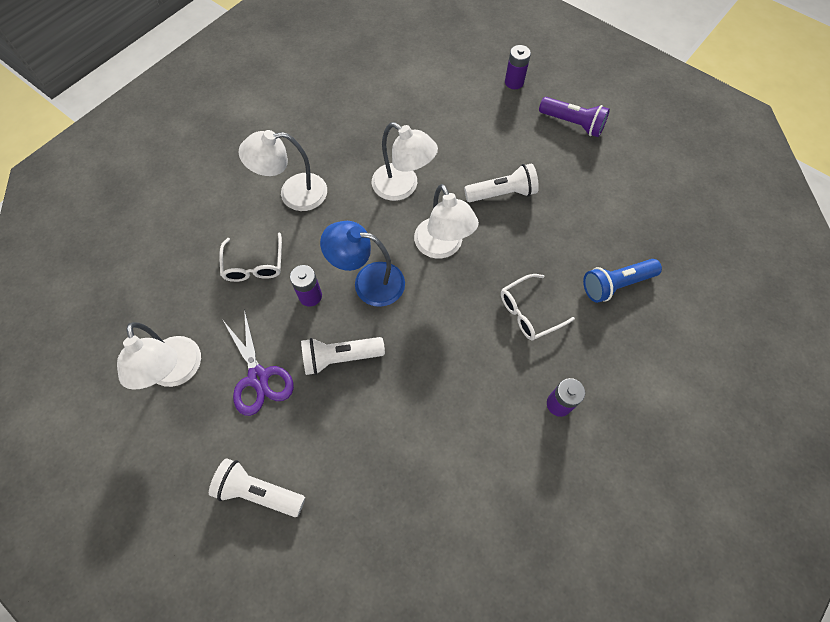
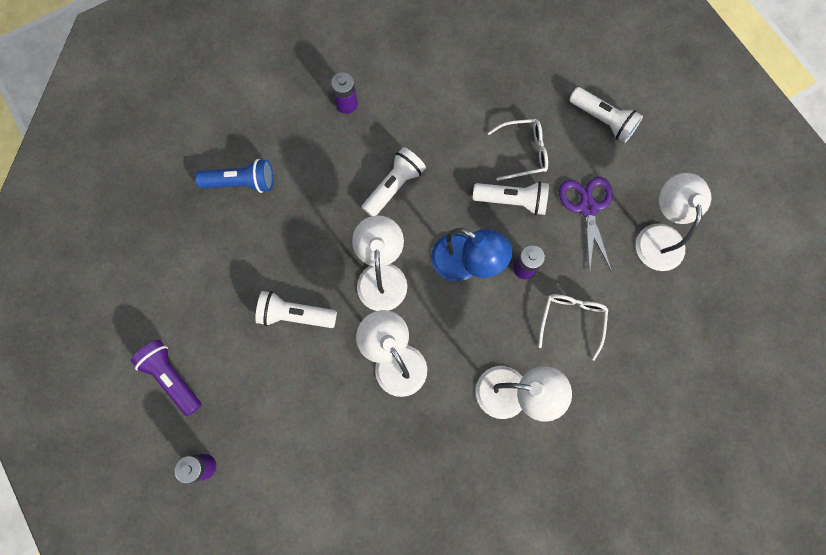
camera: 160 degrees left, 10 degrees up
(467, 331) = (394, 187): none -> white flashlight
(529, 312) = (332, 184): white glasses -> white glasses (523, 152)

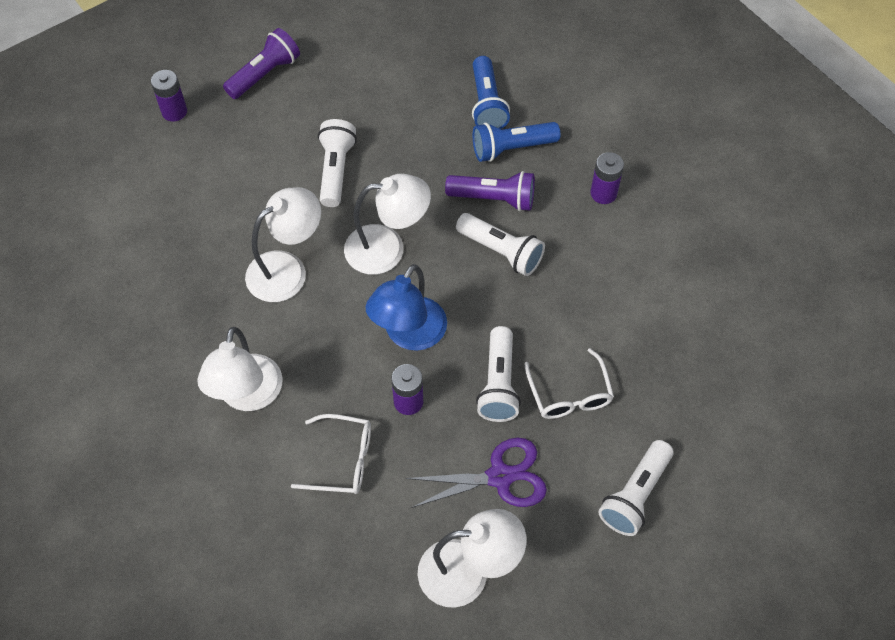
camera: 85 degrees right, 15 degrees down
(292, 167) = (512, 148): none -> blue flashlight
(342, 187) = (494, 199): none -> purple flashlight

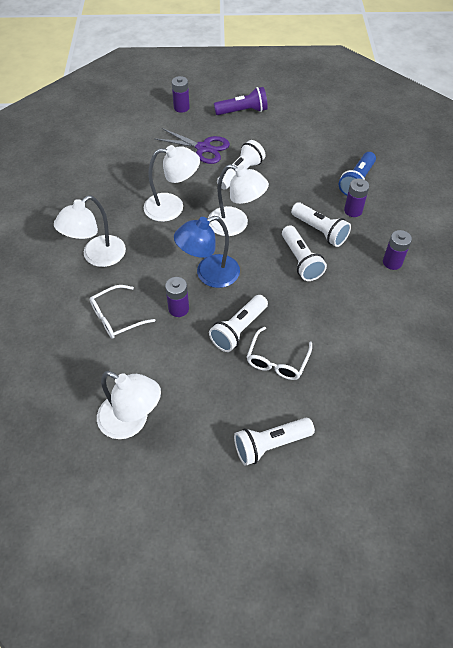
camera: 35 degrees right, 5 degrees down
(342, 460) = (116, 317): white glasses -> white glasses turned 105 degrees clockwise
(494, 199) = (319, 231): purple flashlight -> white flashlight
(500, 476) = (196, 380): purple scissors -> purple scissors (203, 148)
(512, 148) = (353, 210): blue flashlight -> purple battery

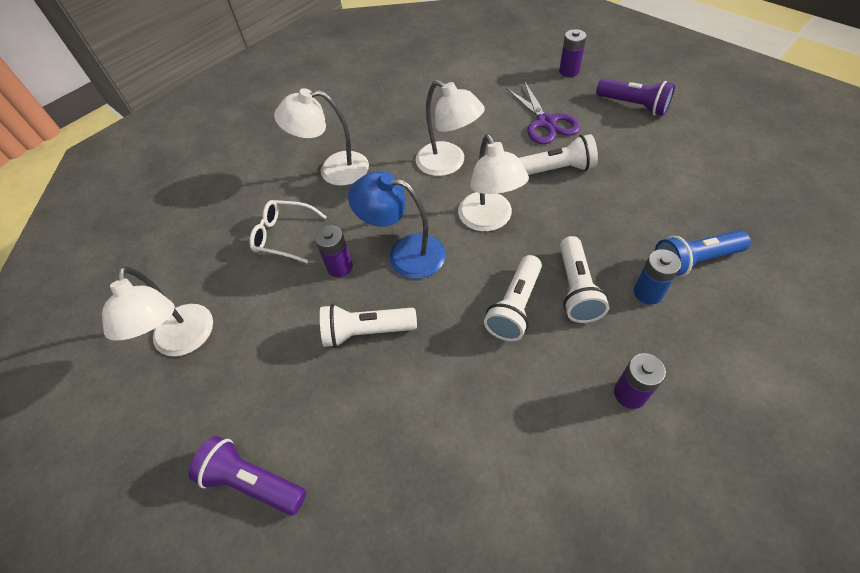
camera: 50 degrees right, 0 degrees up
(270, 444) = (253, 482): white flashlight -> purple flashlight
(277, 360) = (363, 397): white glasses -> none
(353, 210) = (648, 293): purple battery -> blue battery

